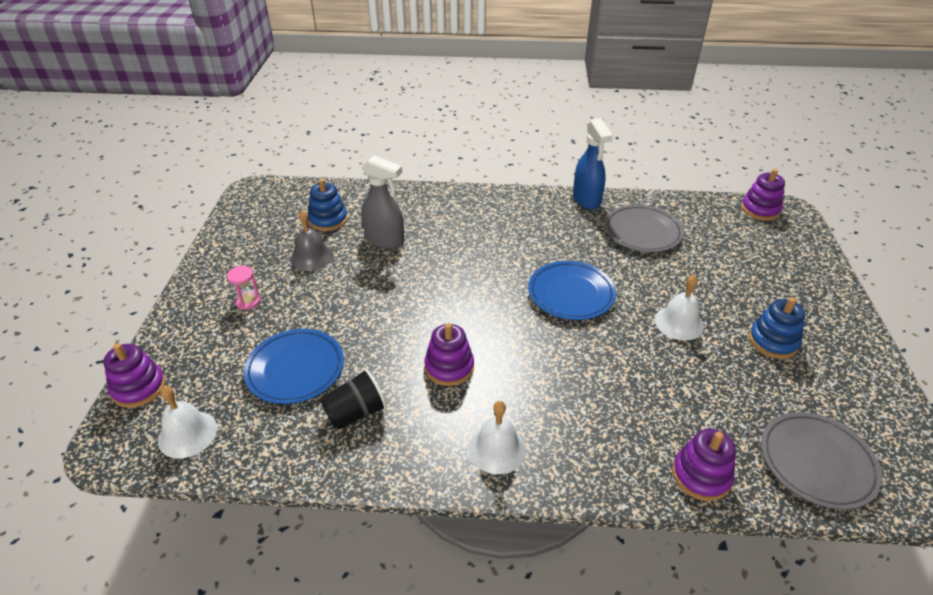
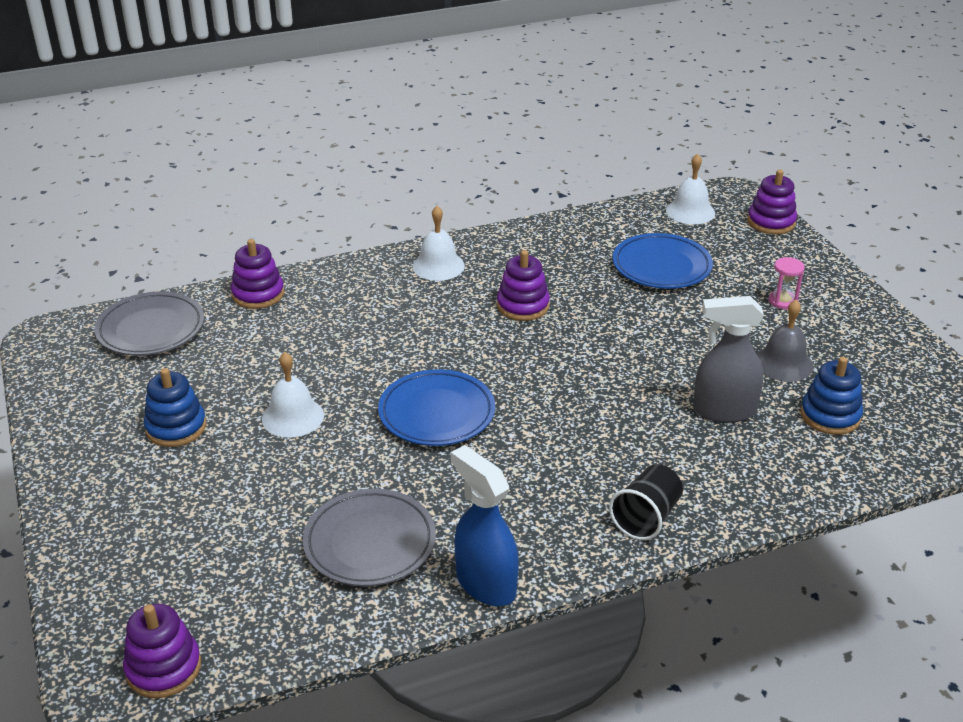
camera: 155 degrees right, 5 degrees down
(356, 413) = (575, 255): black cup -> black cup (646, 517)

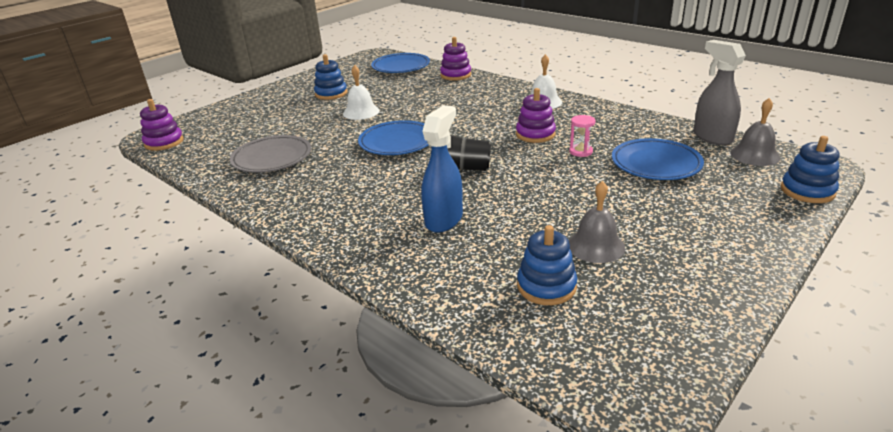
camera: 65 degrees right, 5 degrees down
(151, 329) = (401, 67): grey plate -> blue plate
(485, 583) = (254, 197): blue spray bottle -> blue spray bottle (444, 219)
(646, 517) = (347, 233): black cup -> black cup (467, 169)
(690, 211) = (754, 155): white bell -> grey bell
(723, 411) = (498, 233): grey spray bottle -> grey spray bottle (712, 137)
(771, 222) = (807, 191): purple stacking toy -> blue stacking toy
(783, 301) = (689, 225): pink hourglass -> pink hourglass (581, 151)

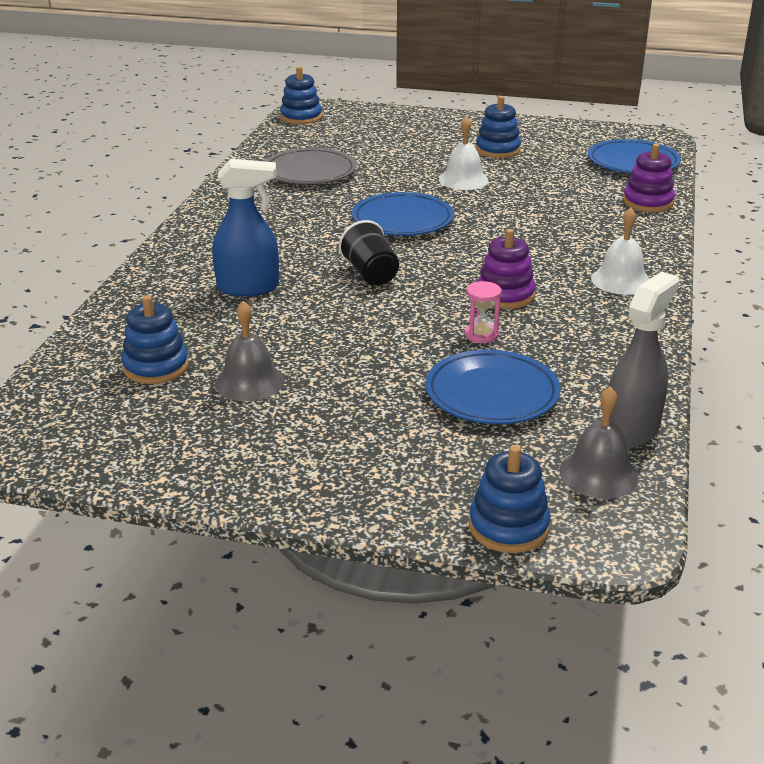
camera: 60 degrees right, 0 degrees up
(164, 142) = (301, 117): purple stacking toy -> blue stacking toy

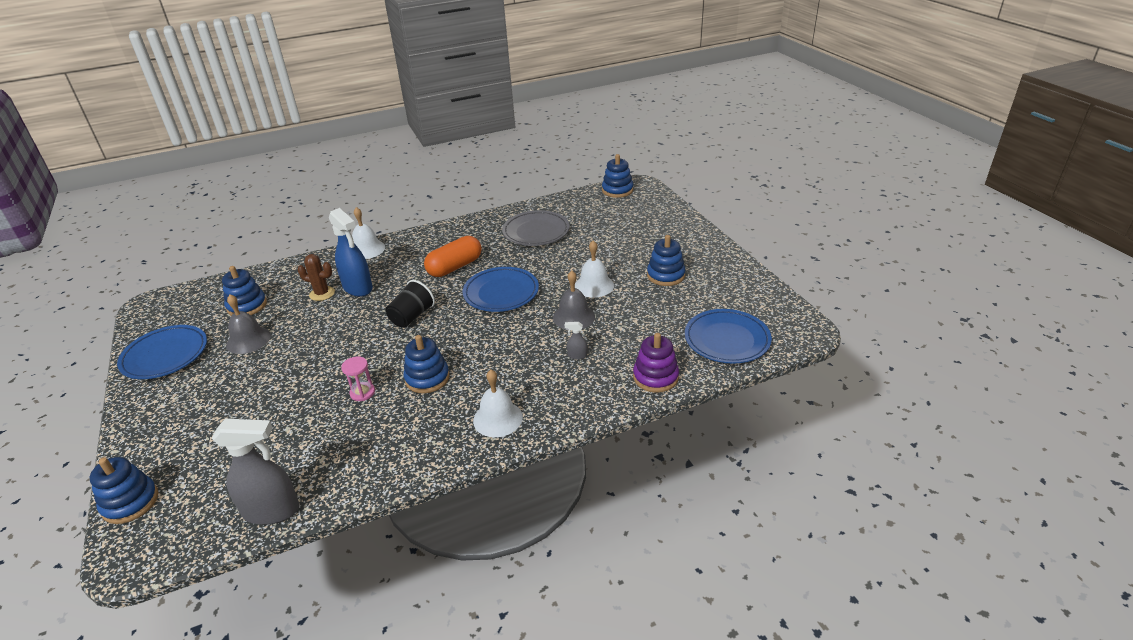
camera: 55 degrees right, 5 degrees up
(161, 261) = (367, 249): none -> white bell
(220, 312) = (322, 294): none -> brown cactus
(305, 227) = (455, 267): none -> orange capsule
(492, 394) = (286, 430): blue plate -> blue plate (165, 355)
(505, 295) = (427, 378): purple stacking toy -> blue stacking toy
(570, 221) = (577, 355): none -> grey spray bottle
(598, 474) = (208, 517): grey bell -> grey bell (574, 317)

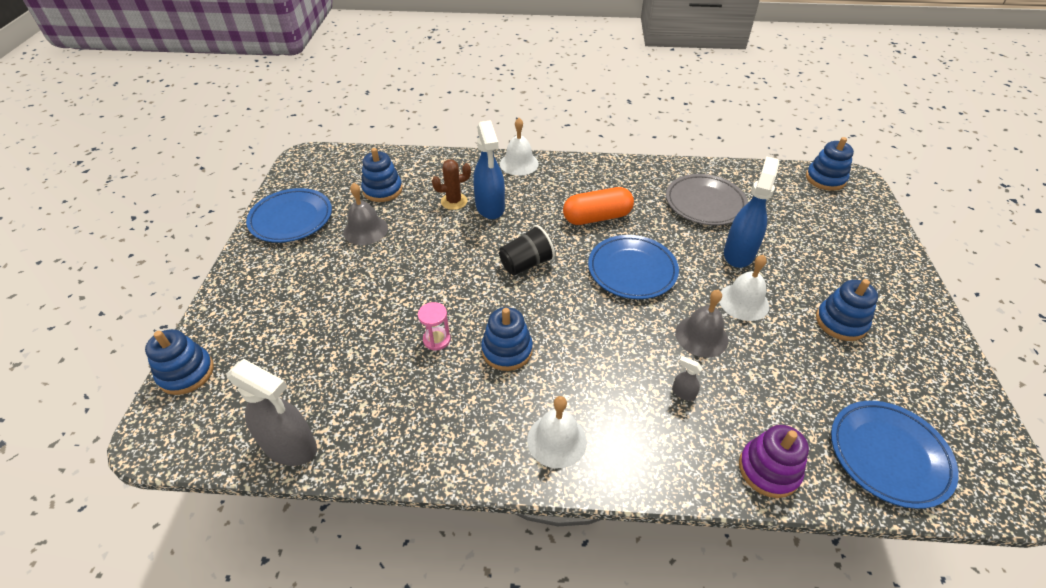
camera: 25 degrees right, 10 degrees up
(322, 294) = (454, 201): brown cactus -> brown cactus turned 60 degrees counterclockwise
(576, 256) = (739, 253): none -> blue spray bottle

